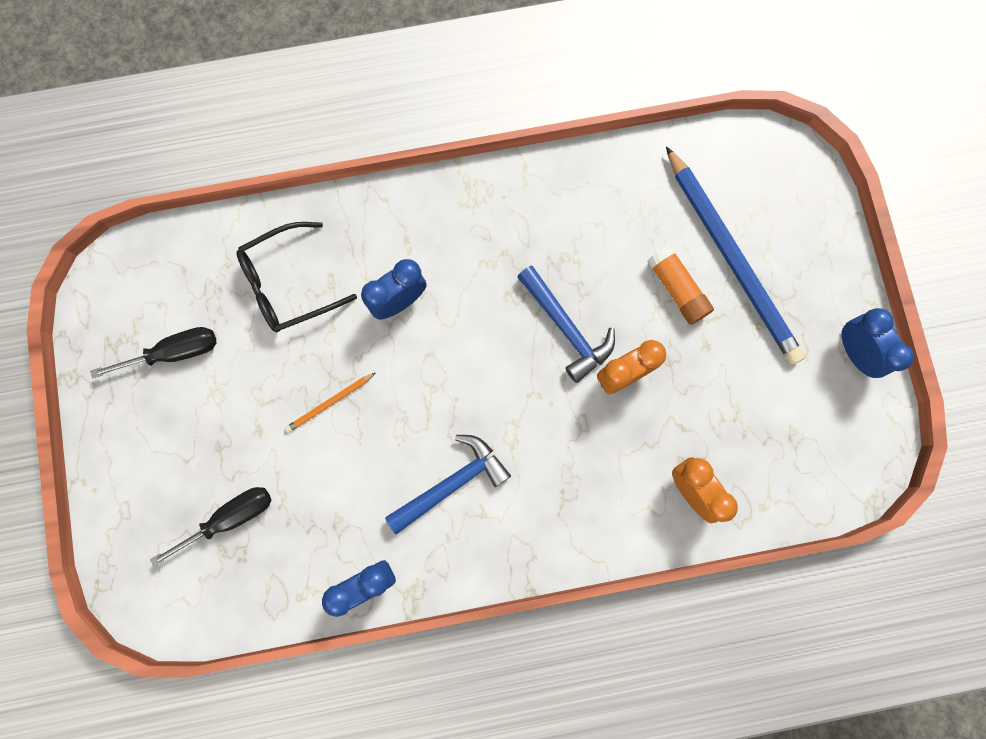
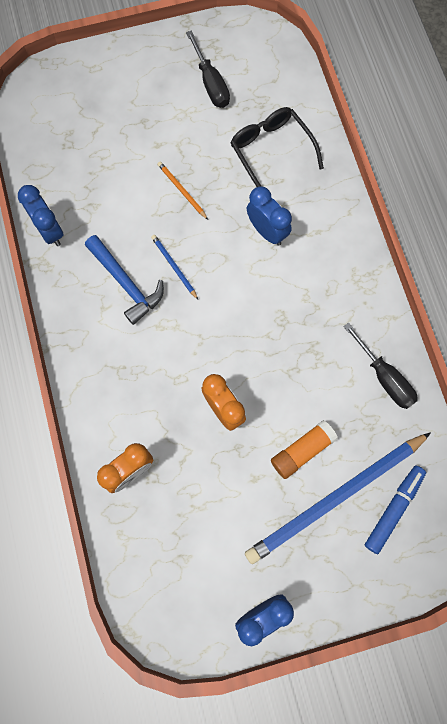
camera: 85 degrees right, 5 degrees down
(229, 519) = (92, 134): black screwdriver -> black screwdriver (384, 377)
(435, 420) = (174, 266): none -> blue pencil
(566, 328) = (258, 361): blue hammer -> none
(746, 199) = (393, 509): none -> blue marker

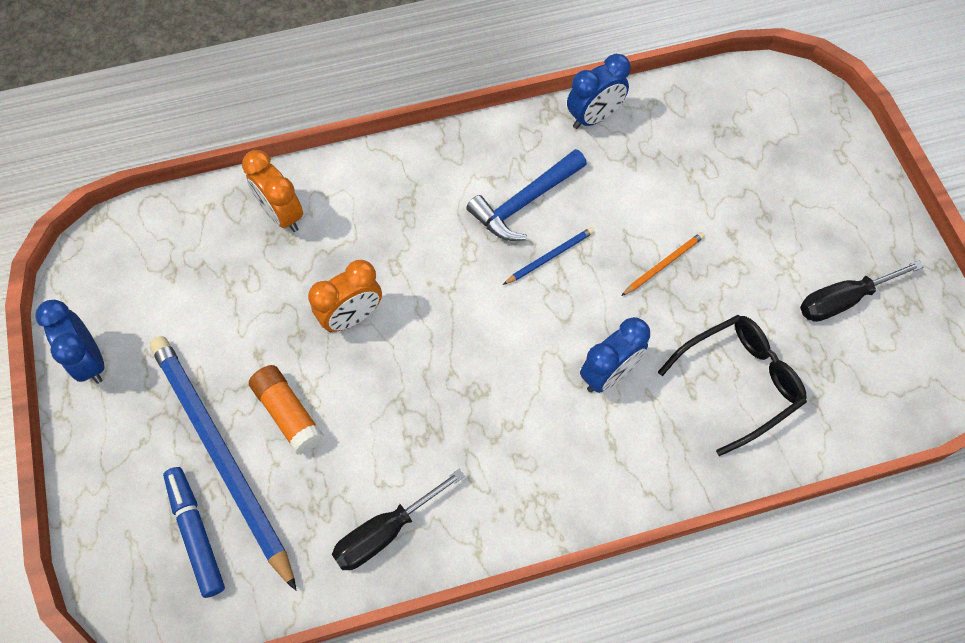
camera: 90 degrees right, 10 degrees down
(393, 509) = (196, 533): blue marker -> blue marker turned 150 degrees counterclockwise

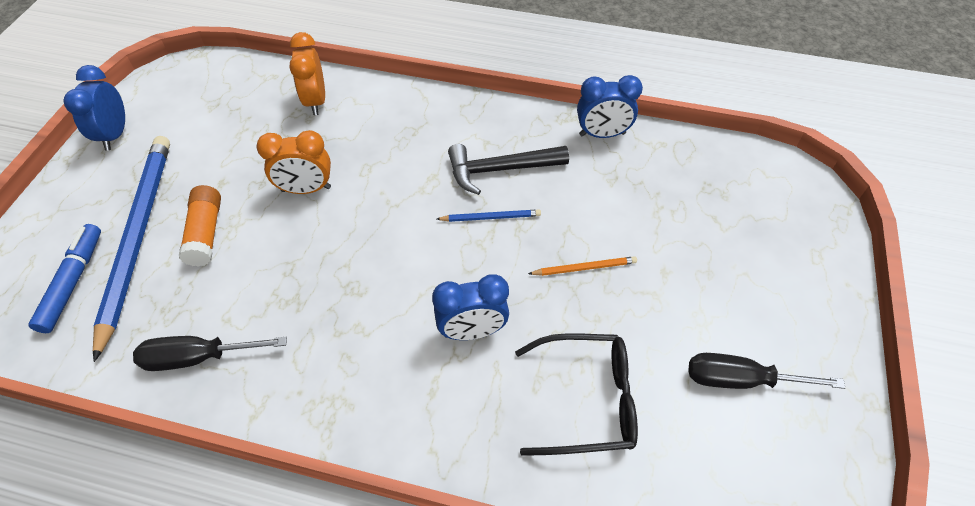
camera: 30 degrees right, 10 degrees down
(524, 202) = (500, 170): blue hammer -> black hammer

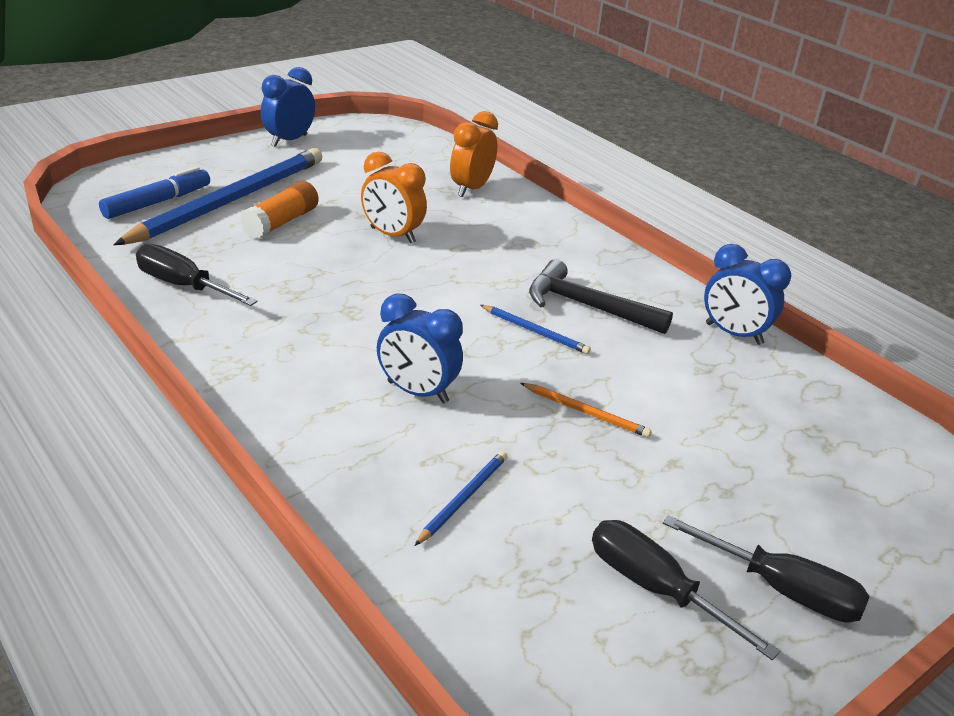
camera: 35 degrees right, 20 degrees down
(586, 400) = (463, 498): black glasses -> blue pencil
(793, 326) = (780, 589): none -> black screwdriver

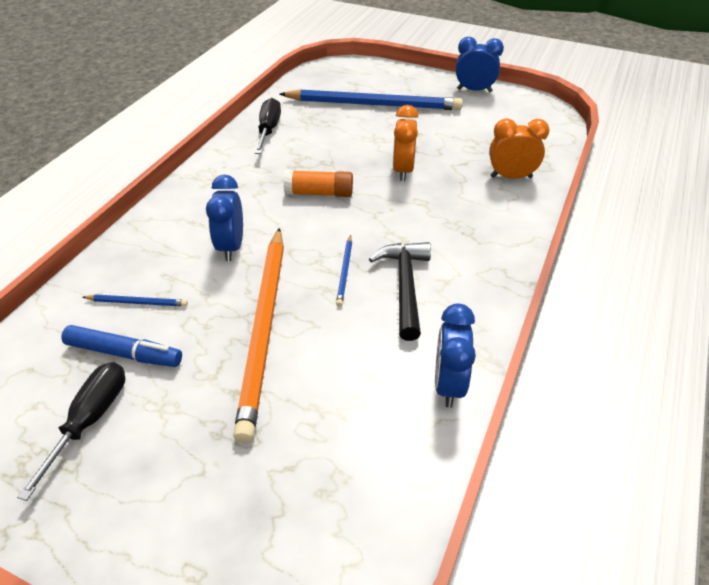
camera: 65 degrees right, 10 degrees up
(157, 202) = (344, 87): blue marker -> blue marker (124, 353)
(281, 222) = (370, 129): orange glue stick -> orange glue stick (319, 193)
(586, 412) = (264, 328): orange pencil -> orange pencil, size x2.48
(780, 589) = (117, 496): black screwdriver -> none

